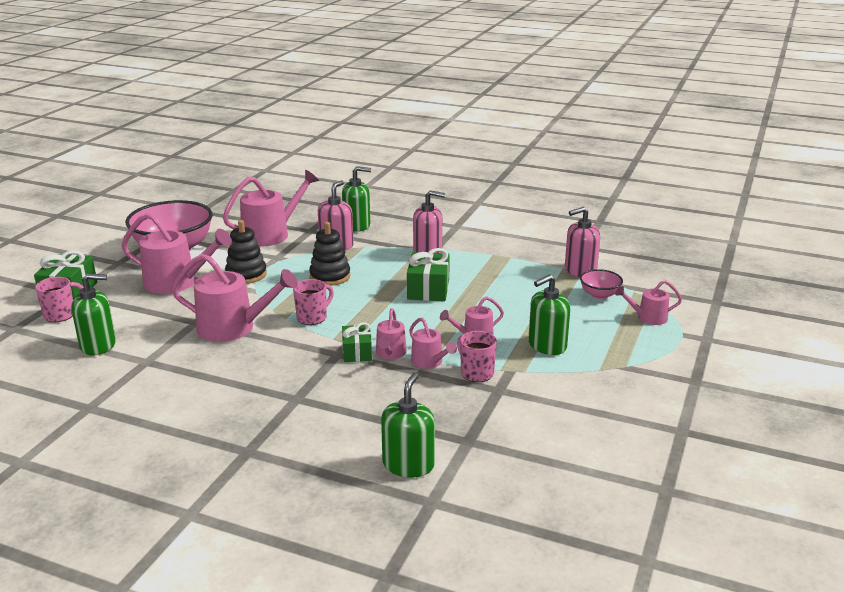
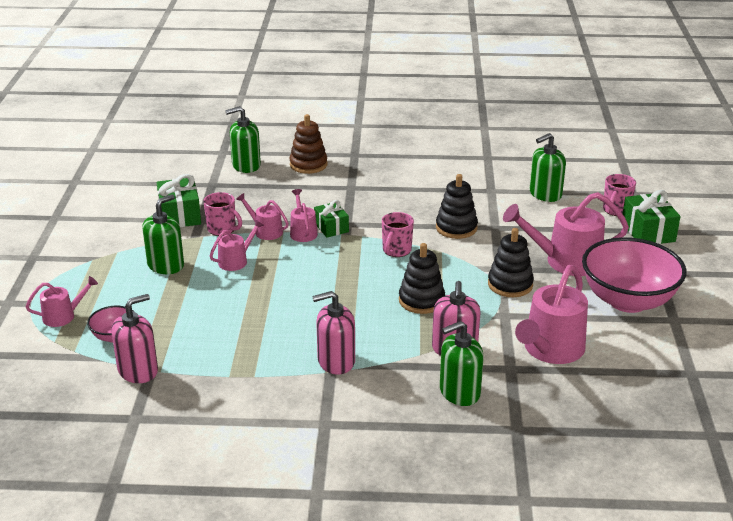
camera: 160 degrees right, 5 degrees up
(233, 328) = (456, 228): pink watering can -> black stacking toy
(322, 446) = (308, 165): none -> brown stacking toy
(408, 465) = (246, 165): green soap dispenser -> green soap dispenser turned 75 degrees clockwise
(428, 289) = (305, 305): green gift -> green gift (180, 215)

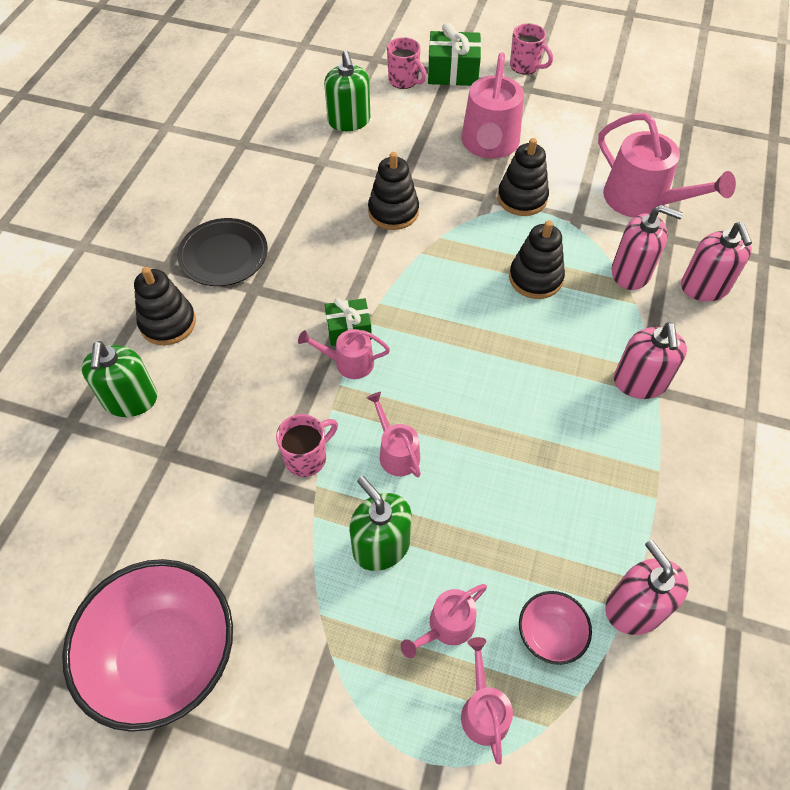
camera: 75 degrees left, 25 degrees up
(180, 215) = (243, 510): green gift -> none
(265, 231) = (331, 405): pink watering can -> pink watering can (447, 626)
(308, 165) = (168, 323): brown stacking toy -> black stacking toy
(375, 171) = (223, 255): none -> black plate
(396, 251) = (425, 277): pink mug -> pink mug (525, 66)
(459, 392) = (704, 287): green soap dispenser -> pink soap dispenser
(628, 301) = (570, 123): pink bowl -> pink bowl (166, 657)

